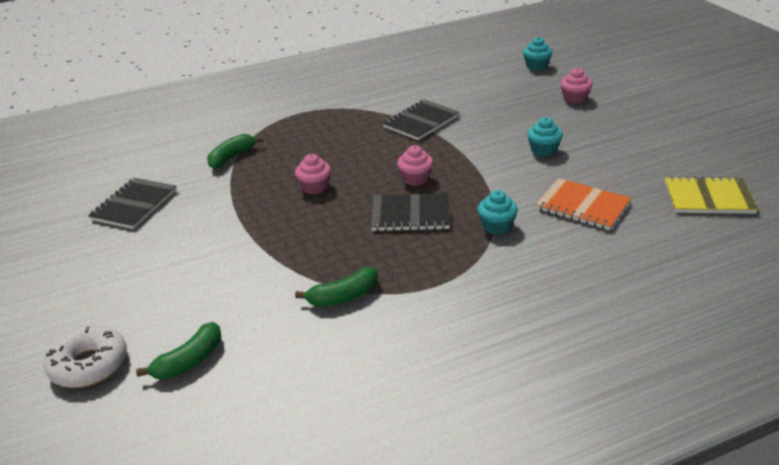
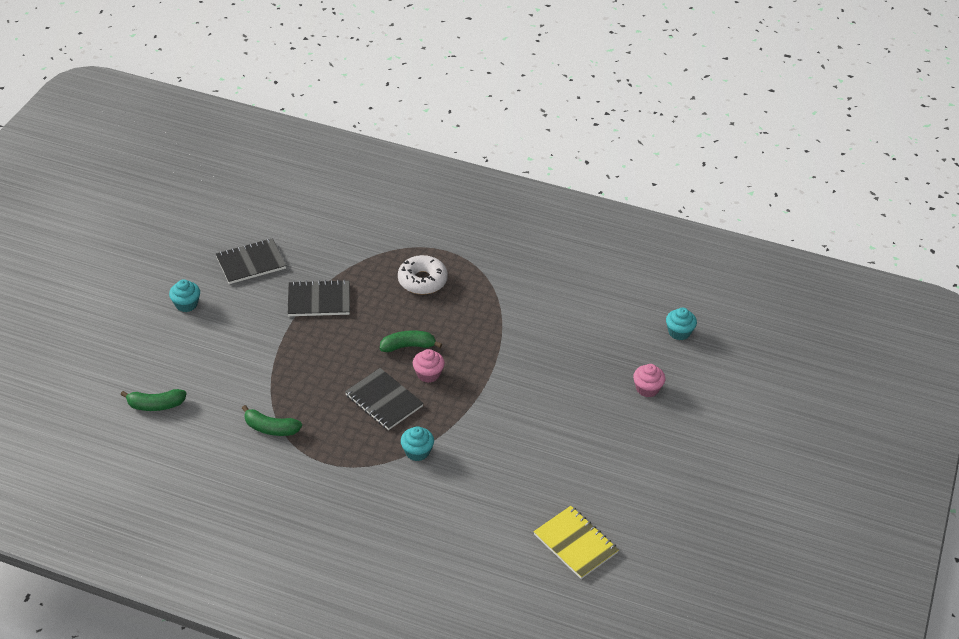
camera: 40 degrees right, 10 degrees up
(89, 365) = (113, 368): white donut -> white donut (422, 281)
(232, 157) = (350, 262): green banana -> green banana (408, 346)
(315, 187) = (362, 331): pink cupcake -> none
(421, 122) = (507, 324): black notebook -> black notebook (319, 300)
(543, 150) = (543, 417): turquoise cupcake -> turquoise cupcake (186, 304)
(582, 206) = (489, 481): orange notebook -> none

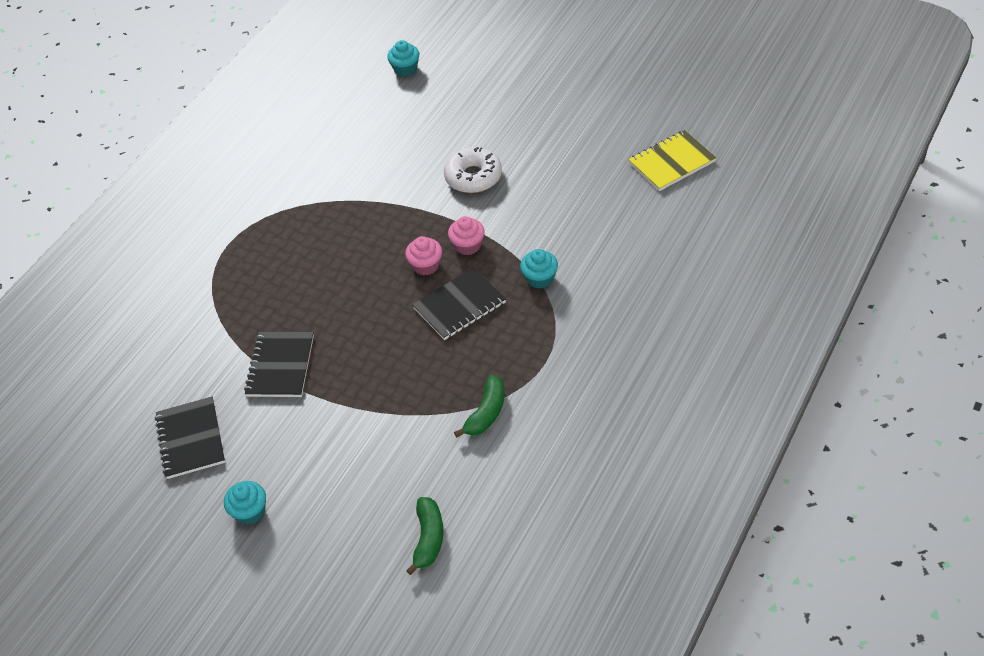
camera: 75 degrees left, 5 degrees up
(408, 346) = (378, 282): green banana -> none
(422, 281) = (274, 266): white donut -> white donut (473, 177)
(647, 389) = (478, 97): pink cupcake -> pink cupcake (468, 245)

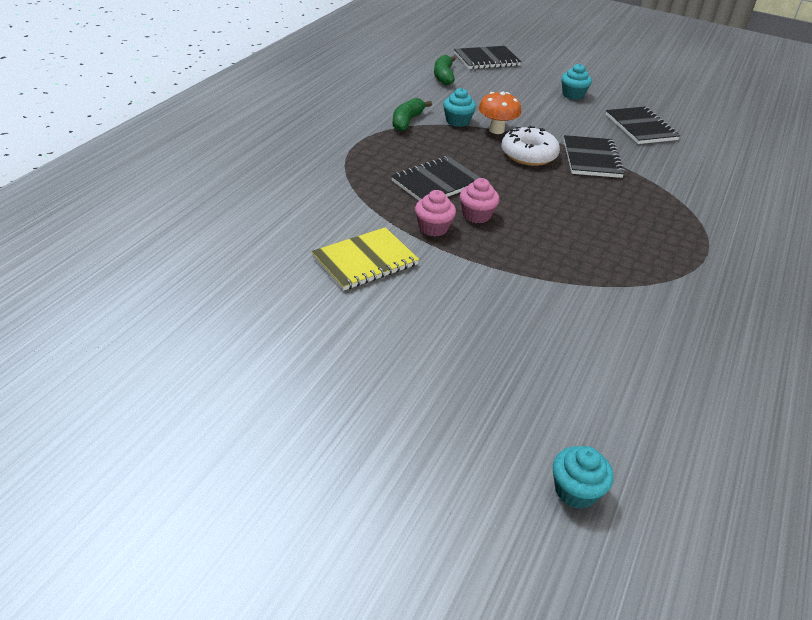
camera: 170 degrees right, 10 degrees down
(353, 606) = (486, 60): none -> black notebook
(378, 408) = (496, 130): none -> orange mushroom
(473, 177) = (433, 297): white donut -> white donut (528, 155)
(540, 278) = (356, 195): turquoise cupcake -> turquoise cupcake (457, 121)
(671, 162) = (169, 291): yellow notebook -> yellow notebook (365, 261)

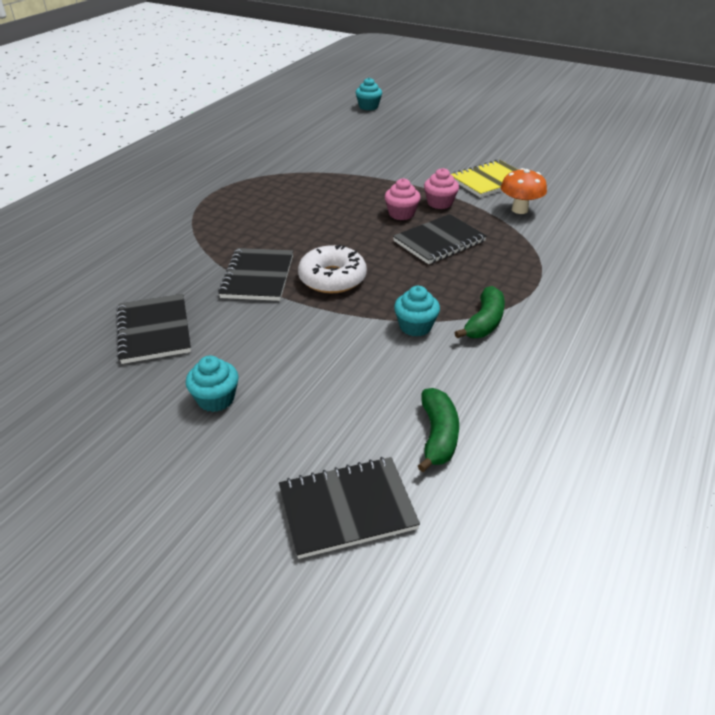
camera: 175 degrees left, 0 degrees up
(496, 130) = (364, 314): orange mushroom -> orange mushroom (519, 210)

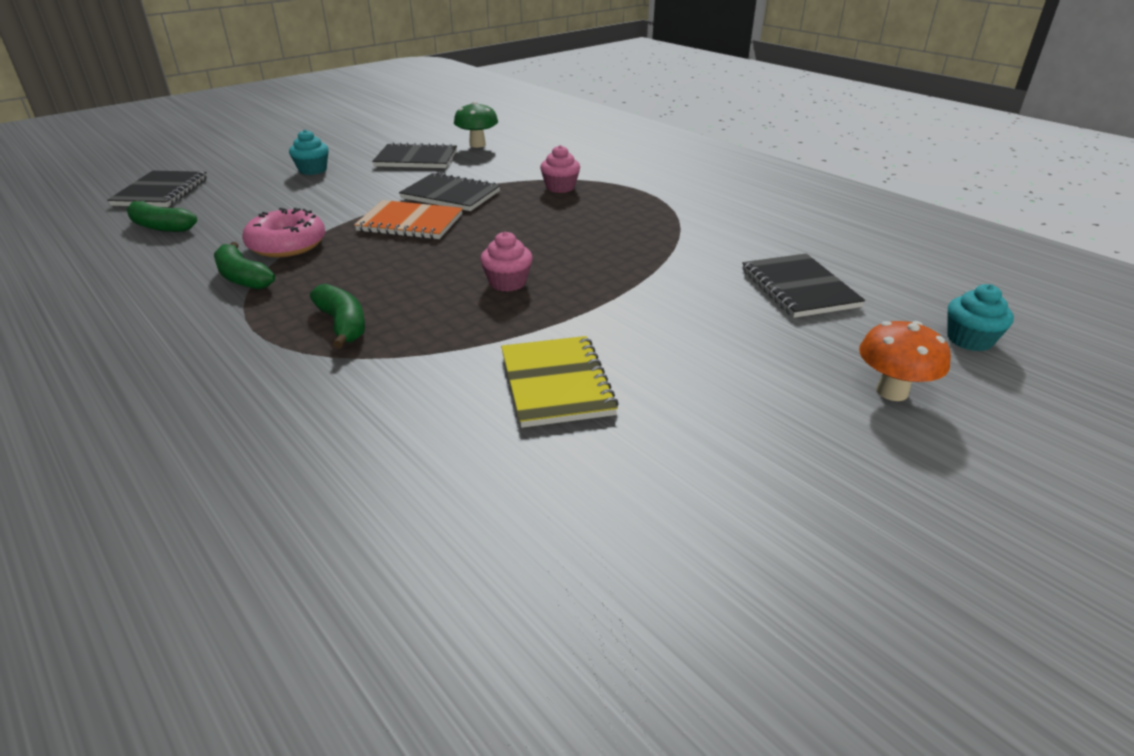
camera: 110 degrees right, 5 degrees down
(91, 302) = (477, 145): none -> green mushroom
(332, 278) = (410, 223): white donut -> orange notebook
(415, 326) = (287, 244): turquoise cupcake -> pink donut
(439, 241) = (416, 291): black notebook -> black notebook (798, 288)
(440, 203) = (514, 316): pink cupcake -> pink cupcake (560, 187)
(500, 254) = (342, 325): none -> green banana
(519, 210) = (435, 380): orange mushroom -> orange mushroom (892, 392)

